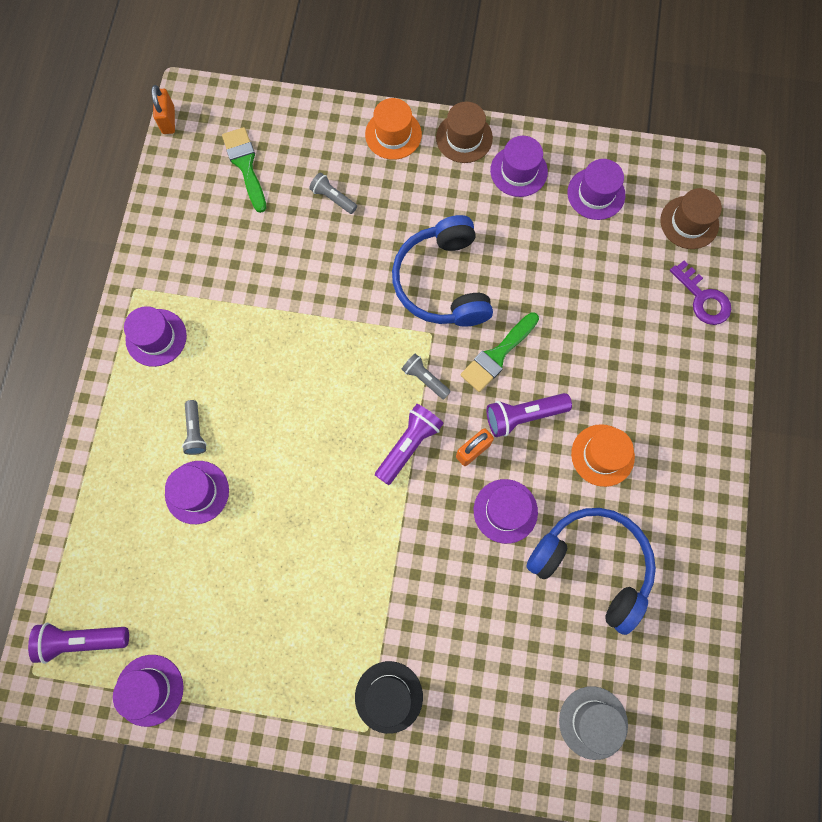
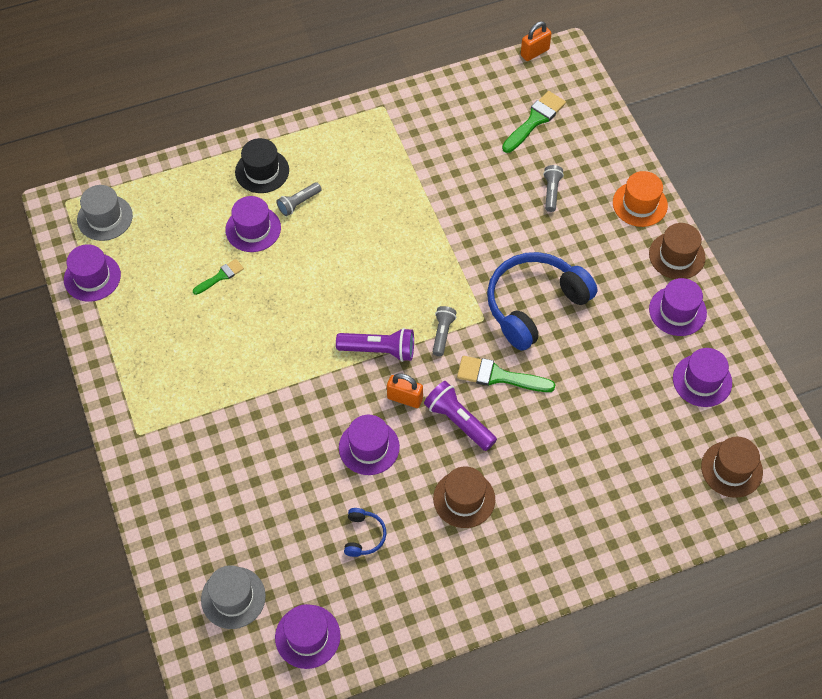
camera: 60 degrees right, 15 degrees down
(82, 640) = (105, 218): purple flashlight -> grey hat
(156, 337) = (354, 140): purple hat -> purple hat (307, 636)
(233, 554) = (220, 276): none -> green brush
(388, 696) = (172, 436): black hat -> black hat (262, 171)
(592, 564) = (364, 536): blue headphones -> blue headphones, size x0.43
(602, 455) = (464, 499): orange hat -> brown hat
(703, 298) = (665, 514): purple key -> none

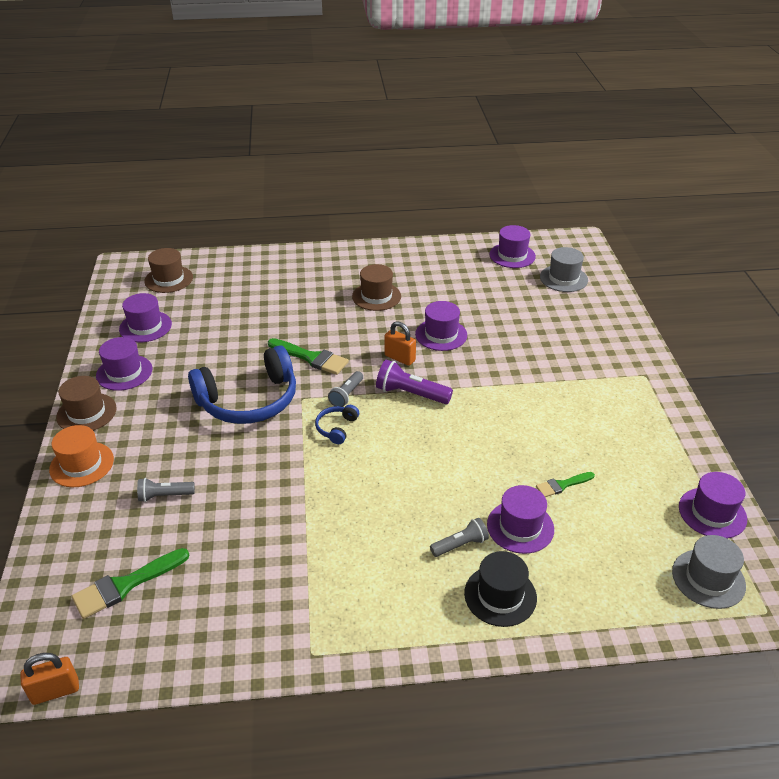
camera: 165 degrees left, 20 degrees down
(364, 536) = (459, 291): blue headphones -> blue headphones (336, 428)
(458, 421) = (360, 337): purple flashlight -> none
(551, 192) = (164, 496): grey flashlight -> grey flashlight turned 60 degrees clockwise

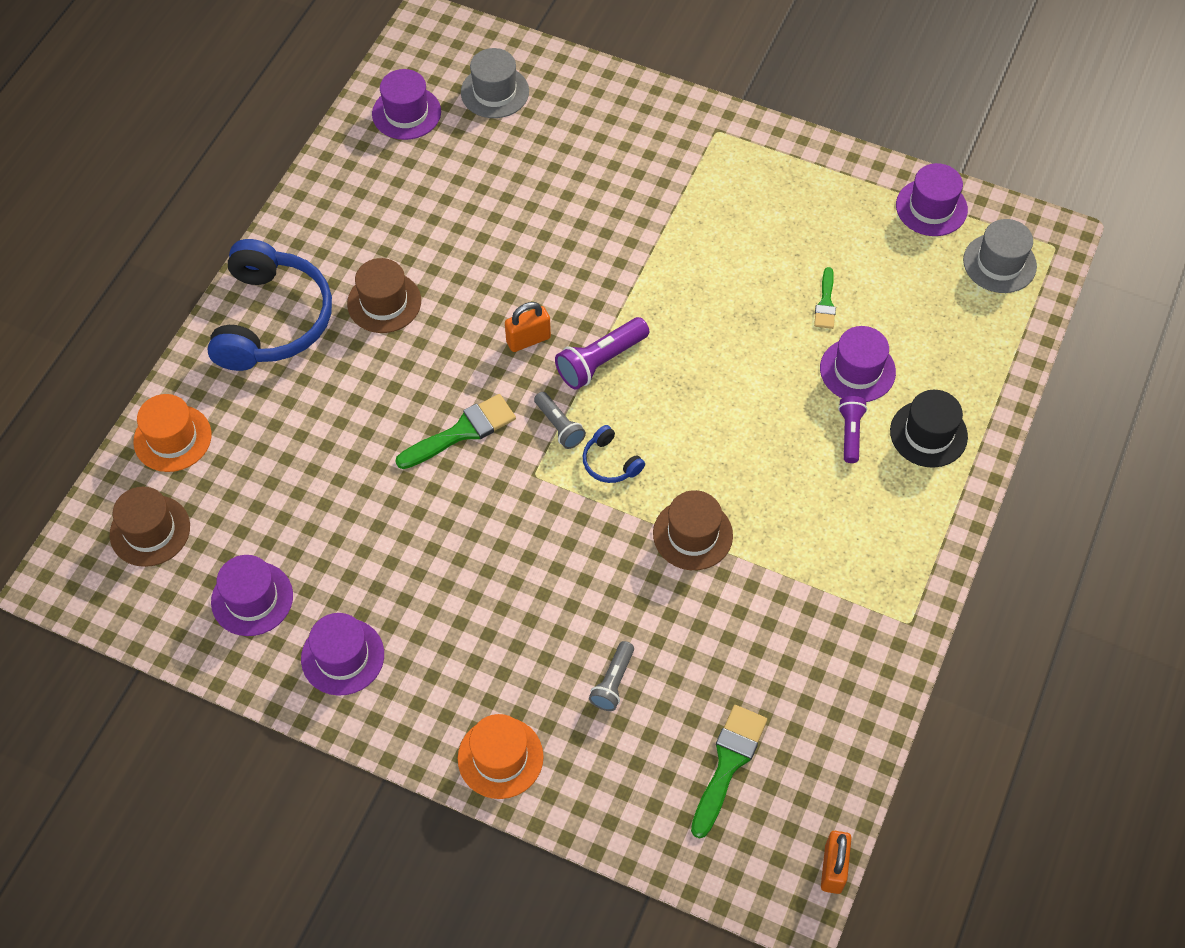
camera: 60 degrees left, 20 degrees up
(86, 413) = (400, 726): brown hat -> brown hat (692, 534)
(125, 585) = (728, 764): green brush -> green brush turned 150 degrees counterclockwise
(231, 264) = (172, 438): none -> orange hat
(249, 401) = (500, 533): blue headphones -> blue headphones (273, 320)
(441, 335) = (513, 275): purple hat -> none
(460, 545) = (850, 433): grey flashlight -> purple flashlight

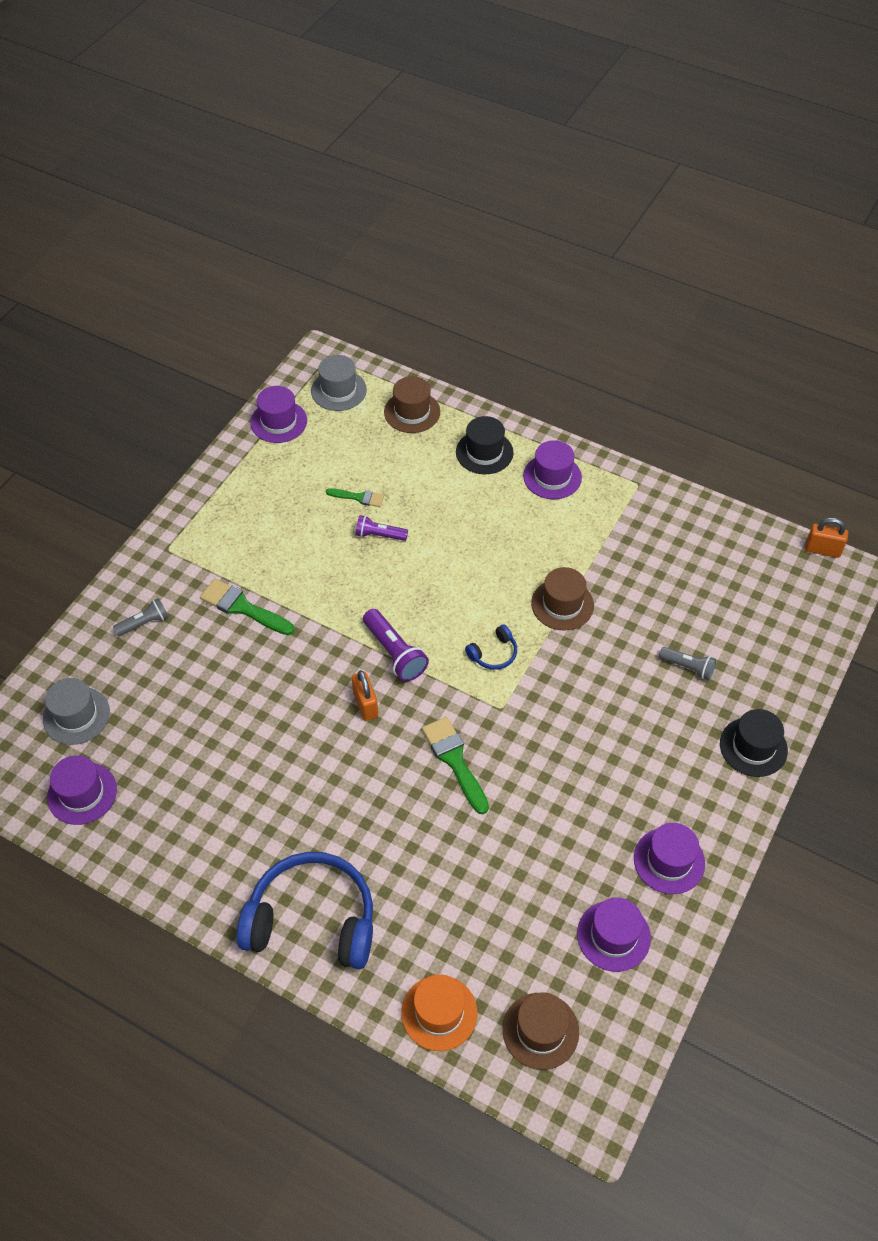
camera: 85 degrees left, 5 degrees down
(384, 302) = (307, 819): brown hat -> brown hat (412, 412)
(500, 757) = (753, 747): orange hat -> black hat
(559, 426) = (455, 687): grey flashlight -> grey flashlight (144, 623)
(728, 764) = (750, 601): green brush -> green brush (242, 607)
(850, 433) = (480, 497): purple flashlight -> purple flashlight (379, 535)
(857, 370) = (424, 486): purple hat -> purple hat (552, 477)

